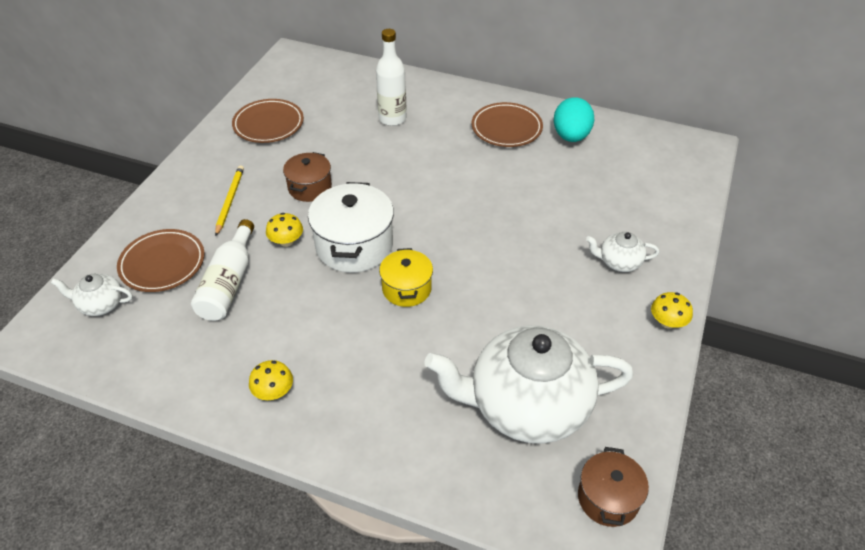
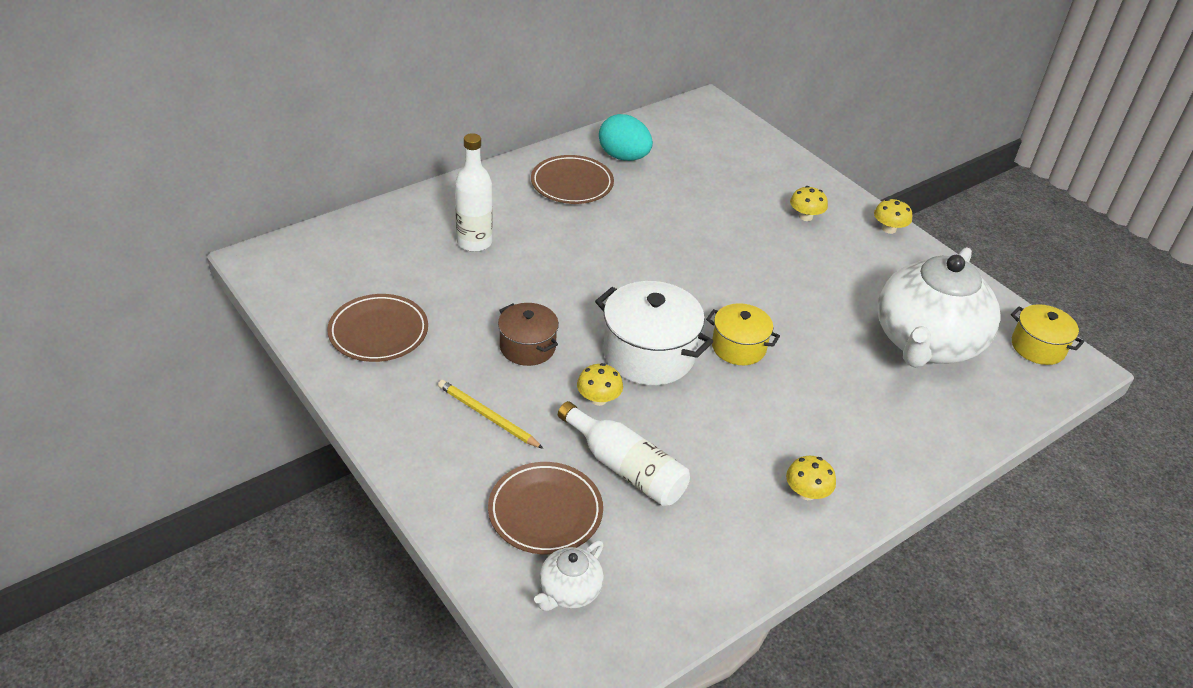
camera: 60 degrees left, 5 degrees down
(608, 498) = (1038, 347): brown pot -> yellow pot
(619, 262) = (805, 216): white teapot -> yellow mushroom

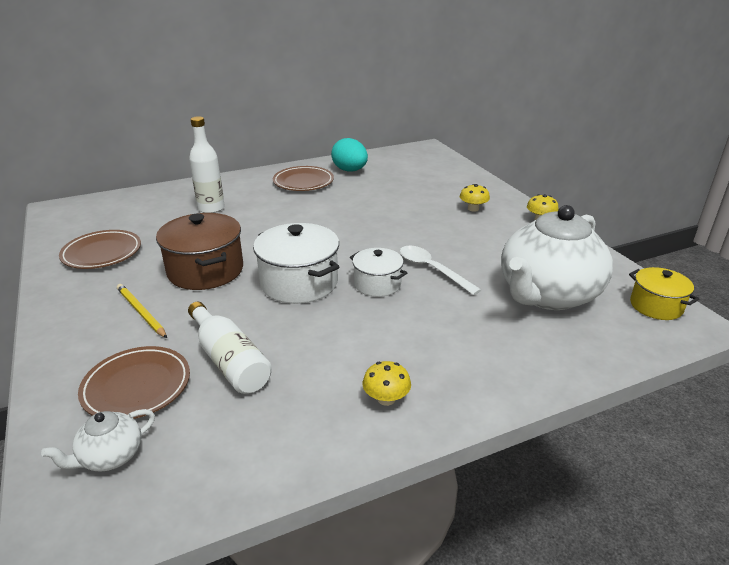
camera: 15 degrees right, 10 degrees down
(527, 347) = (205, 270): brown pot -> brown pot, size x1.65
(598, 399) = (239, 309): yellow mushroom -> none
(738, 347) = (377, 284): yellow pot -> white pot
(791, 319) = (432, 269): none -> white spoon

